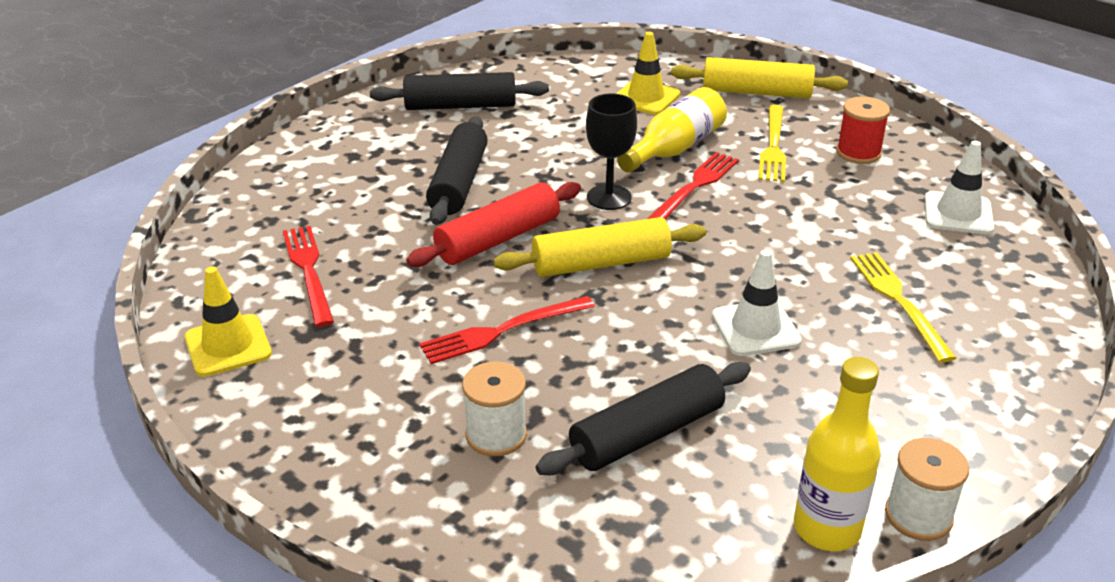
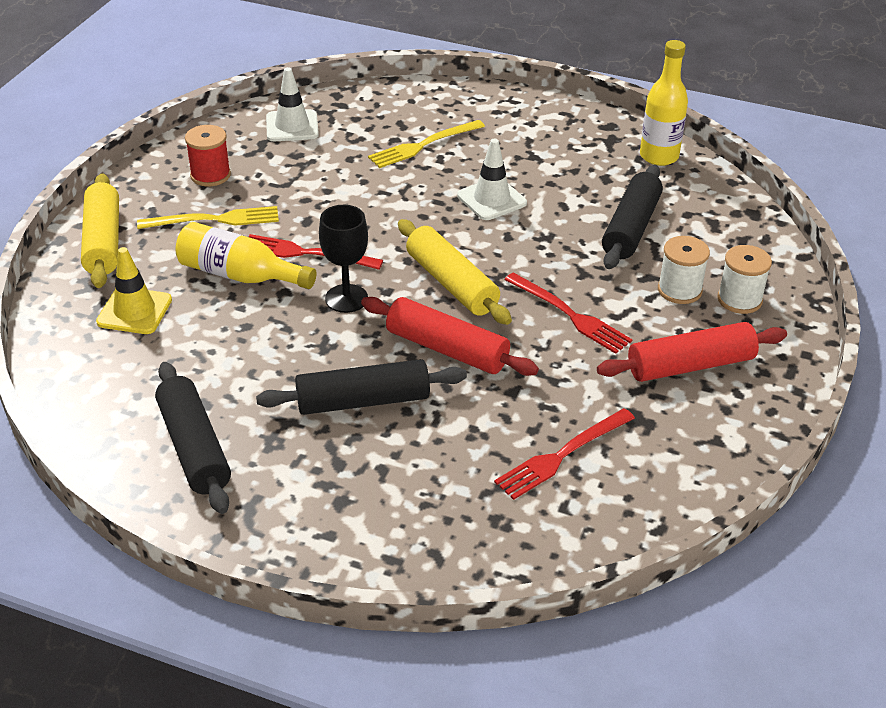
camera: 110 degrees left, 5 degrees up
(228, 346) = (691, 465): yellow traffic cone -> none
(362, 396) = (690, 365): none -> red rolling pin
(647, 434) = (631, 228): black rolling pin -> black rolling pin turned 75 degrees clockwise
(918, 516) = (625, 129): white spool -> white spool (739, 299)

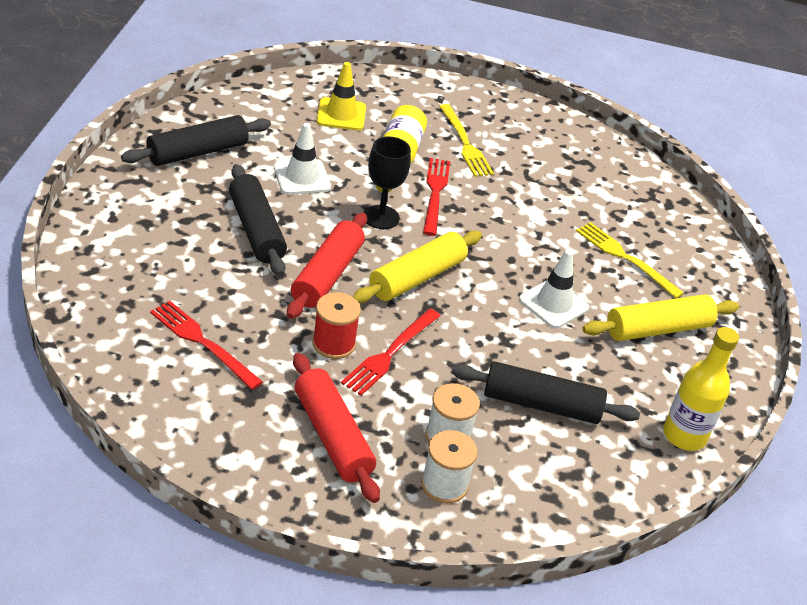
camera: 75 degrees right, 0 degrees up
(103, 241) = (420, 93): yellow rolling pin -> yellow rolling pin (657, 329)
(210, 175) = (525, 137): red spool -> red spool (333, 344)
(292, 126) = (619, 177): white traffic cone -> white traffic cone (302, 177)

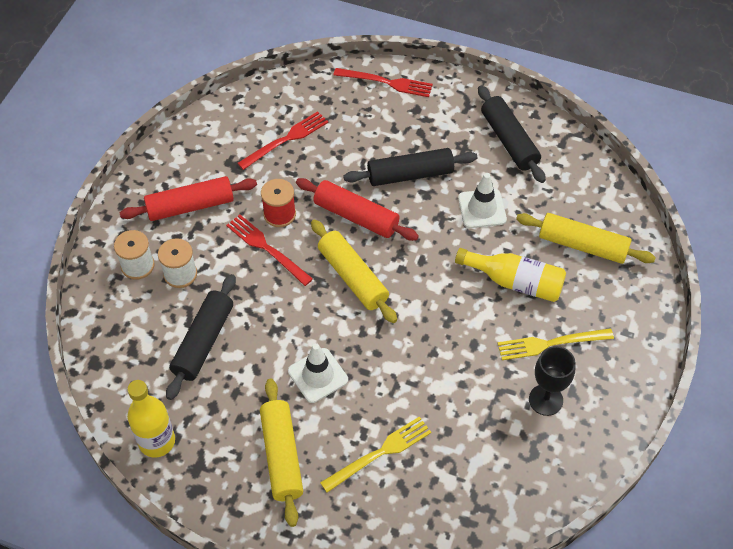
camera: 105 degrees right, 15 degrees up
(341, 114) = (582, 245): yellow traffic cone -> yellow rolling pin
(381, 217) = (431, 260): black goblet -> black goblet (545, 400)
(435, 193) = (468, 306): red fork -> red fork (386, 82)

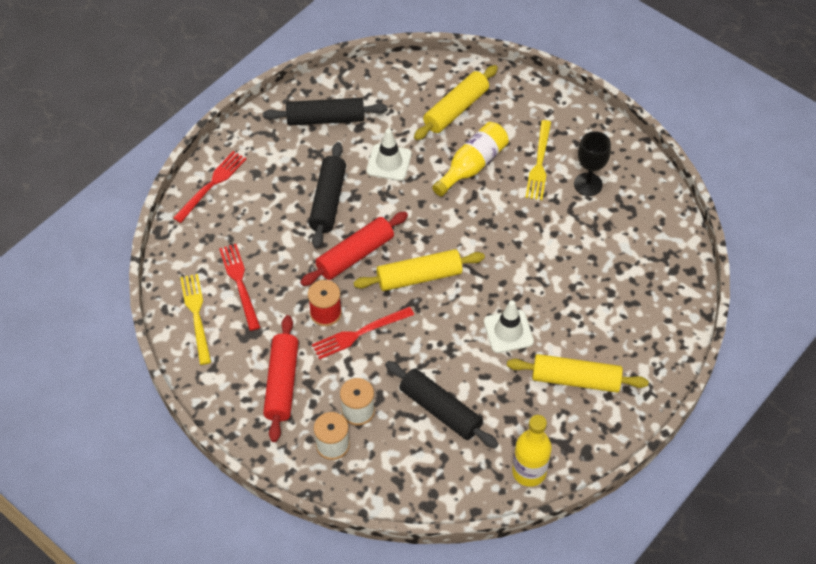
camera: 70 degrees left, 0 degrees up
(380, 453) = (596, 309): yellow fork -> yellow fork (196, 315)

